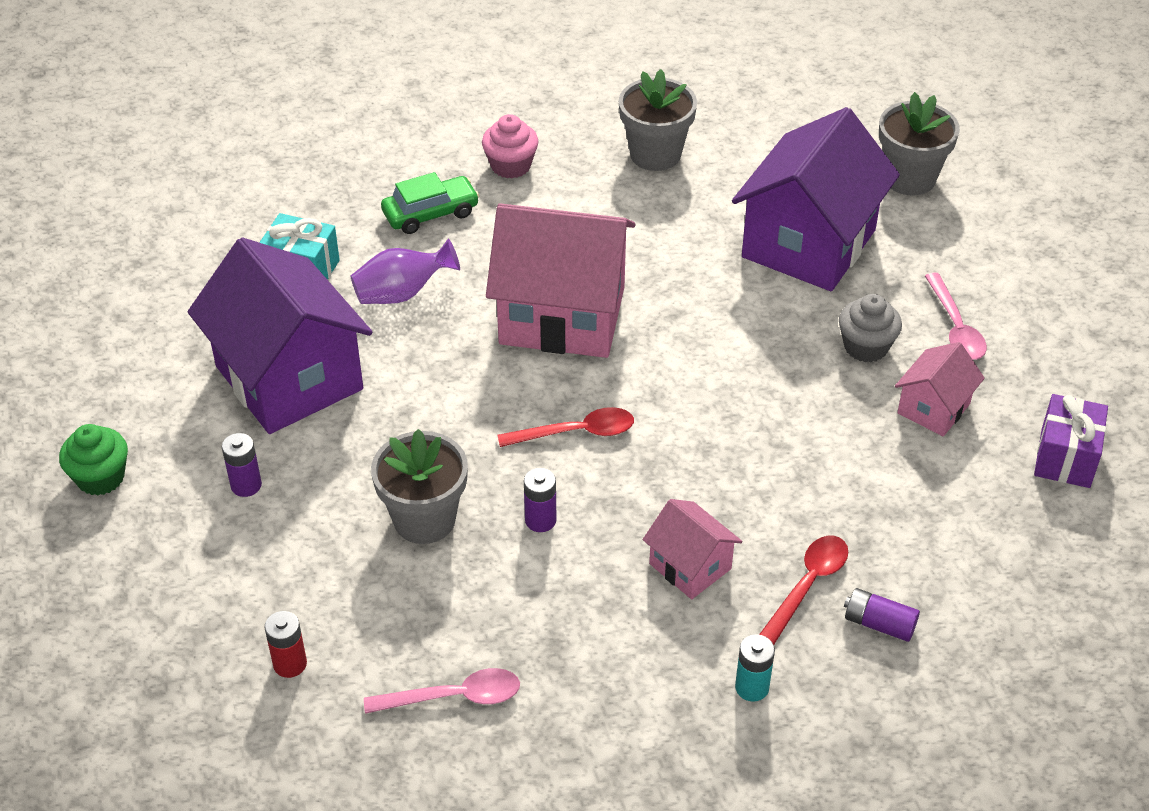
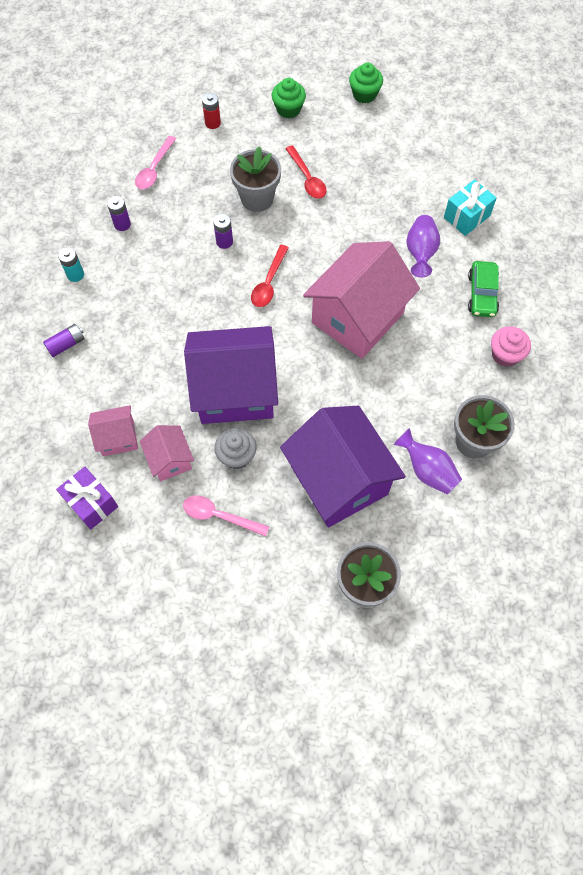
camera: 120 degrees right, 20 degrees up
(193, 567) = (288, 109): none -> green cupcake
(246, 485) = (324, 142): purple battery -> purple battery (122, 224)
(289, 378) = (385, 182): purple house -> purple house (235, 391)
(690, 566) = (154, 287): pink house -> pink house (118, 438)
(727, 178) = (427, 470): none -> purple vase
(808, 585) = (108, 328): red spoon -> red spoon (307, 178)

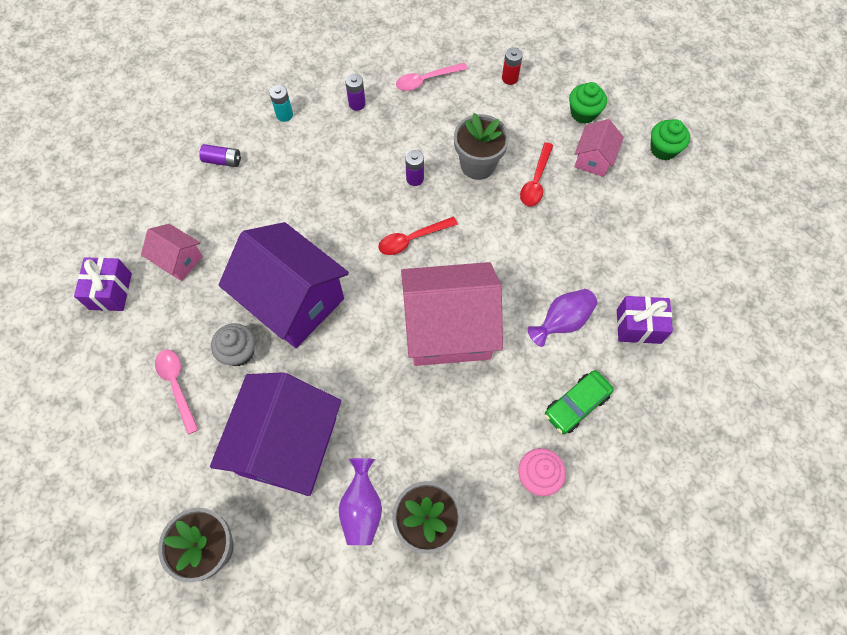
camera: 45 degrees right, 0 degrees up
(170, 460) = (193, 310): pink house -> pink house (593, 159)
(466, 217) = (638, 326): turquoise gift -> purple gift

